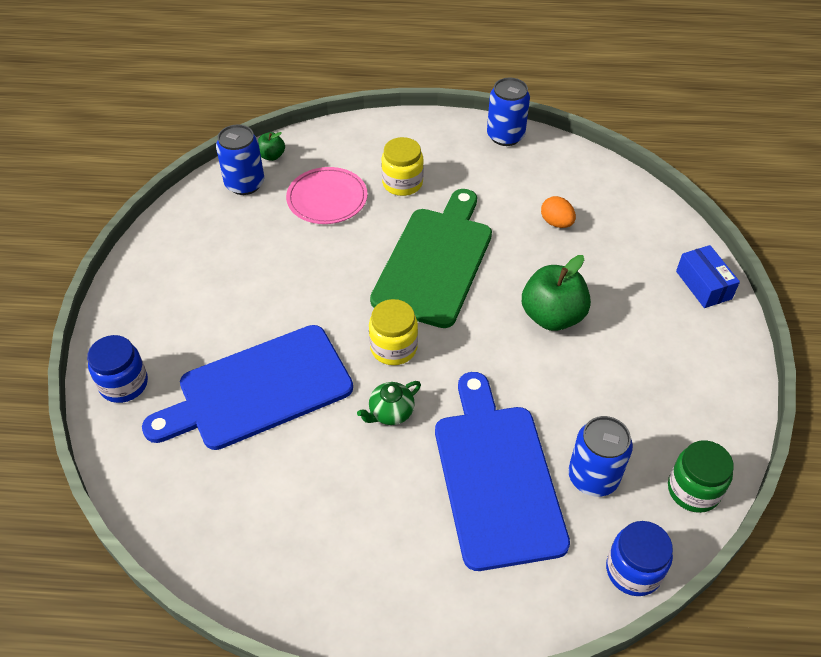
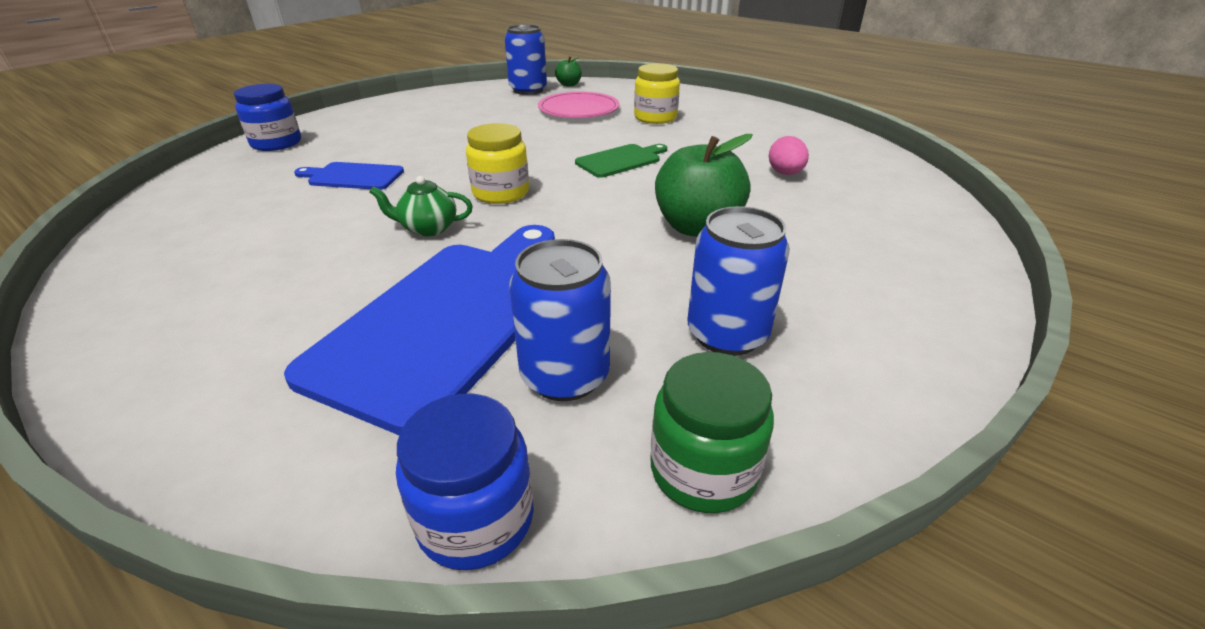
camera: 35 degrees right, 15 degrees down
(258, 389) = (353, 177): blue cutting board -> blue cutting board, size x0.47
(435, 262) = (620, 160): green cutting board -> green cutting board, size x0.47
(505, 136) = (793, 118): blue can -> blue can (727, 334)
(556, 223) = (785, 173): orange egg -> pink egg
(703, 285) = (945, 270): blue box -> none

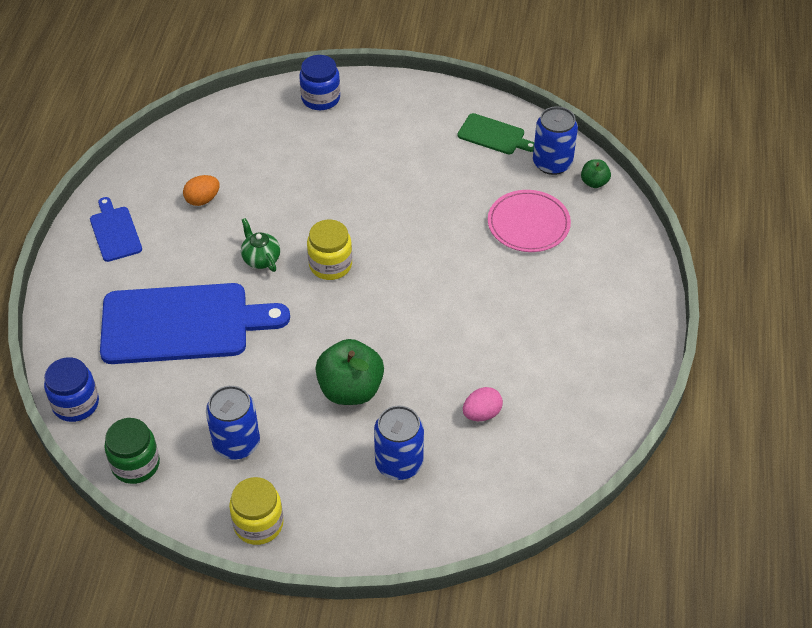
camera: 60 degrees right, 15 degrees up
(267, 241) = (202, 200): none -> orange egg
(353, 177) = (300, 176): blue cutting board -> blue cutting board (115, 232)
(565, 376) = (166, 391): blue can -> blue can (399, 463)
(620, 160) = (433, 303): green cutting board -> green cutting board (494, 135)
(655, 118) = (550, 285): yellow jar -> yellow jar (258, 524)

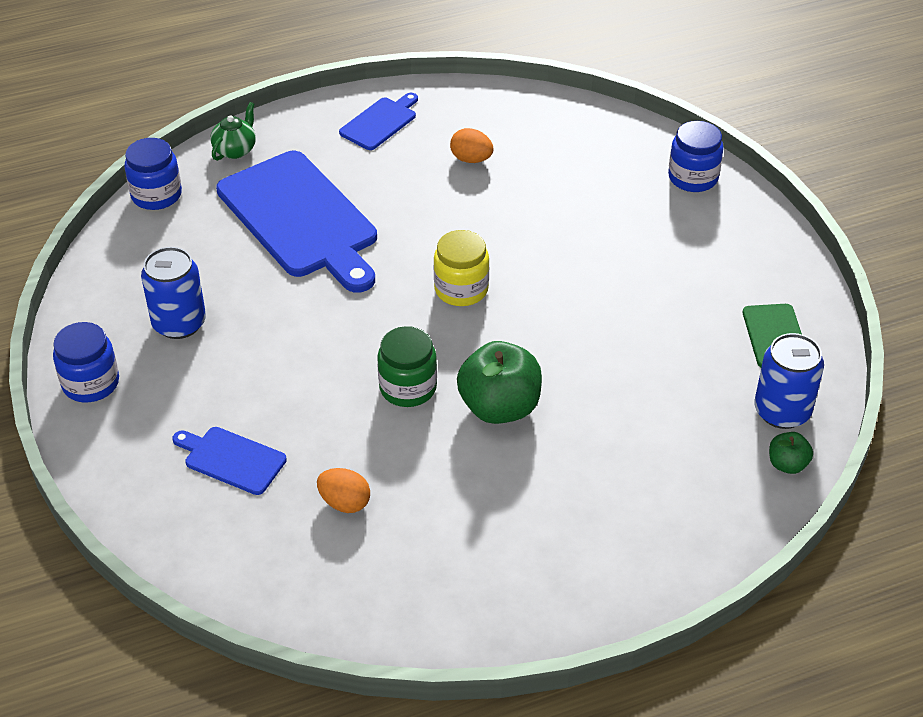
camera: 60 degrees right, 5 degrees down
(135, 464) = (111, 266): green jar -> green jar (408, 387)
(258, 524) = (91, 383): yellow jar -> blue jar
(261, 259) = (427, 234): green teapot -> green teapot (235, 150)
(350, 389) = (303, 378): green apple -> green apple (499, 407)
(399, 463) = (231, 459): blue can -> blue cutting board
(482, 414) = (344, 503): pink egg -> orange egg
(528, 224) = (662, 429): pink plate -> none

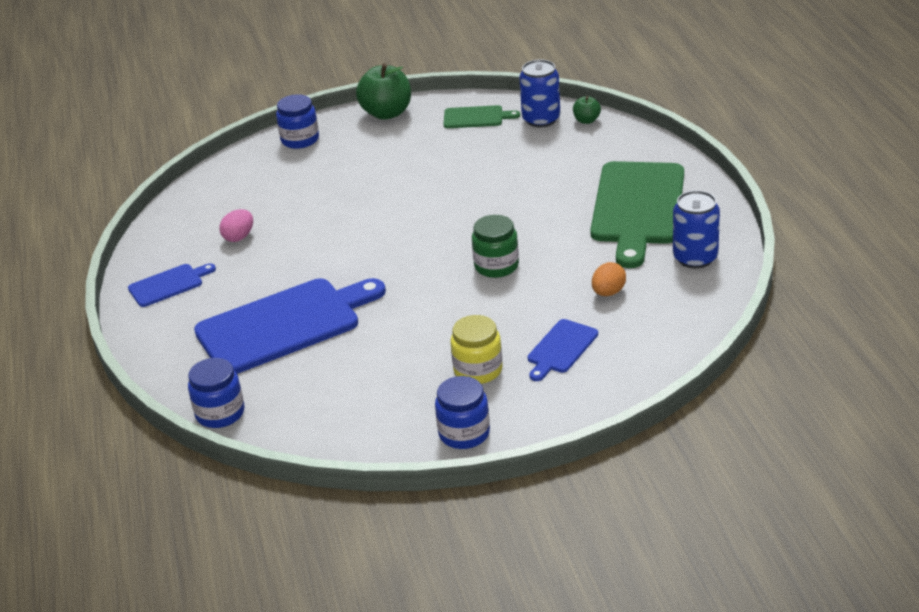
camera: 80 degrees left, 10 degrees down
(179, 323) = (400, 387): blue can -> blue can (695, 258)
(235, 150) = (172, 367): green teapot -> none
(380, 122) = (168, 284): blue cutting board -> blue cutting board turned 105 degrees clockwise
(461, 289) = (394, 242): yellow jar -> yellow jar (478, 370)
(471, 159) = (239, 237): orange egg -> pink egg
(499, 407) = (522, 226): green apple -> green apple (387, 113)
(549, 531) = (638, 207): none -> green cutting board

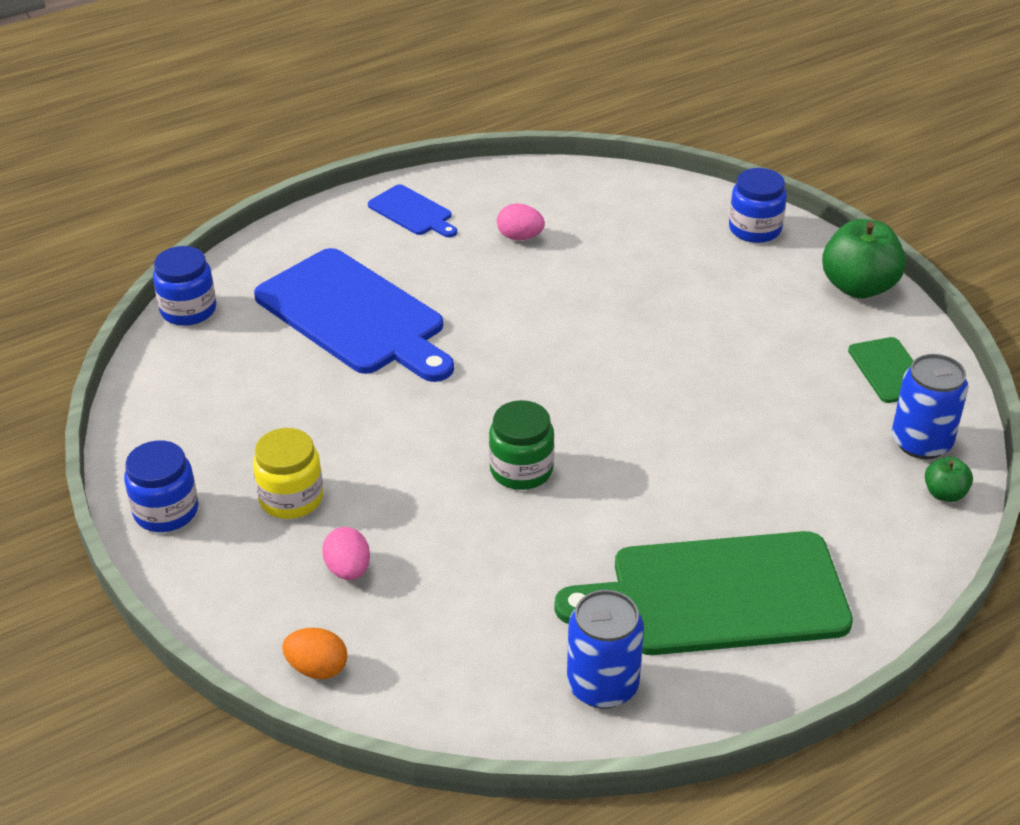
camera: 70 degrees right, 5 degrees up
(561, 348) = (348, 570): blue cutting board -> pink egg
(608, 292) = (487, 597): orange egg -> orange egg (317, 668)

